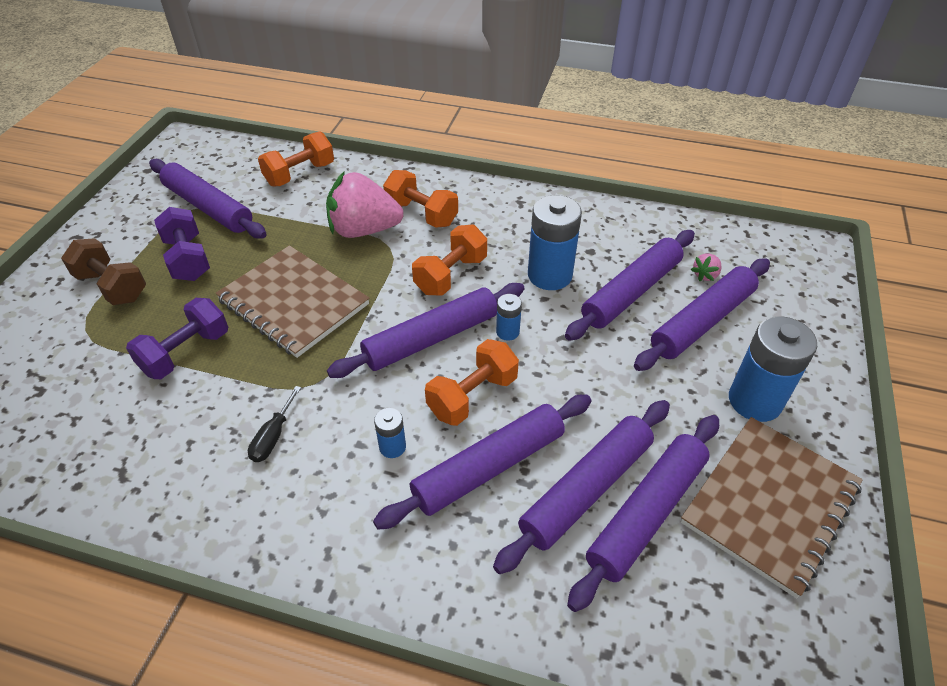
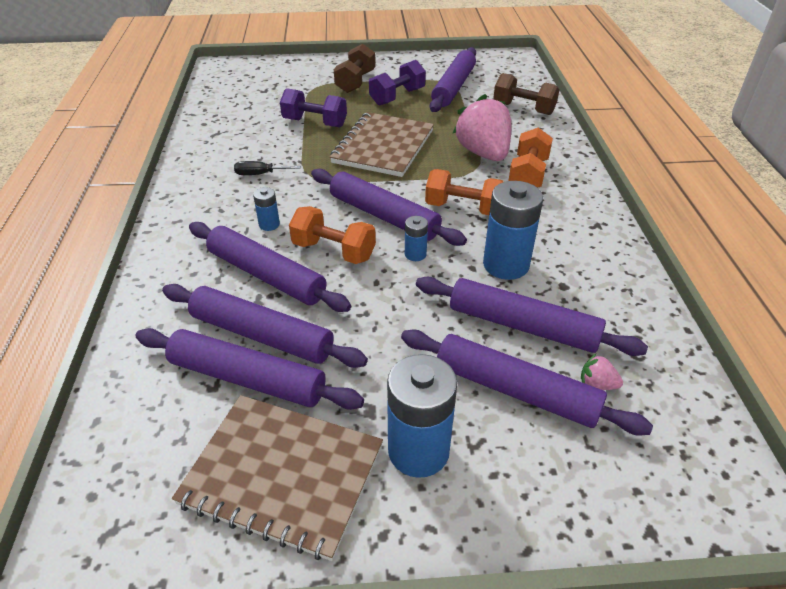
camera: 70 degrees right, 5 degrees down
(300, 174) = (523, 109): orange dumbbell -> brown dumbbell

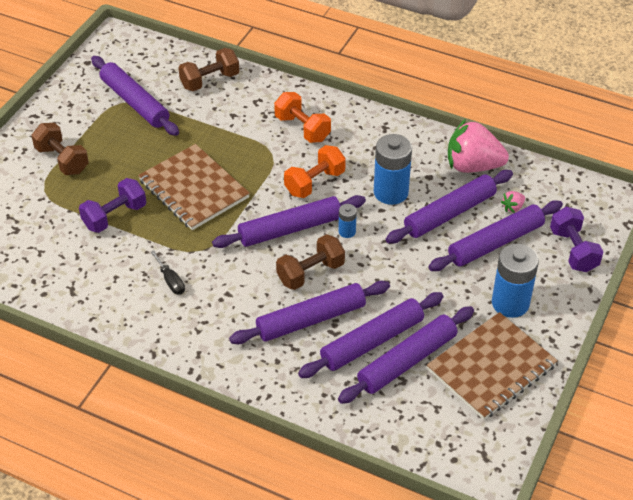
camera: 60 degrees left, 5 degrees up
(260, 174) = (171, 281): black screwdriver -> black screwdriver turned 60 degrees counterclockwise
(269, 224) = (249, 298): blue battery -> none
(334, 251) = (310, 273): orange dumbbell -> brown dumbbell
(397, 97) = (118, 145): purple dumbbell -> purple dumbbell (573, 250)
(483, 153) = (254, 137): pink strawberry -> pink strawberry (472, 166)

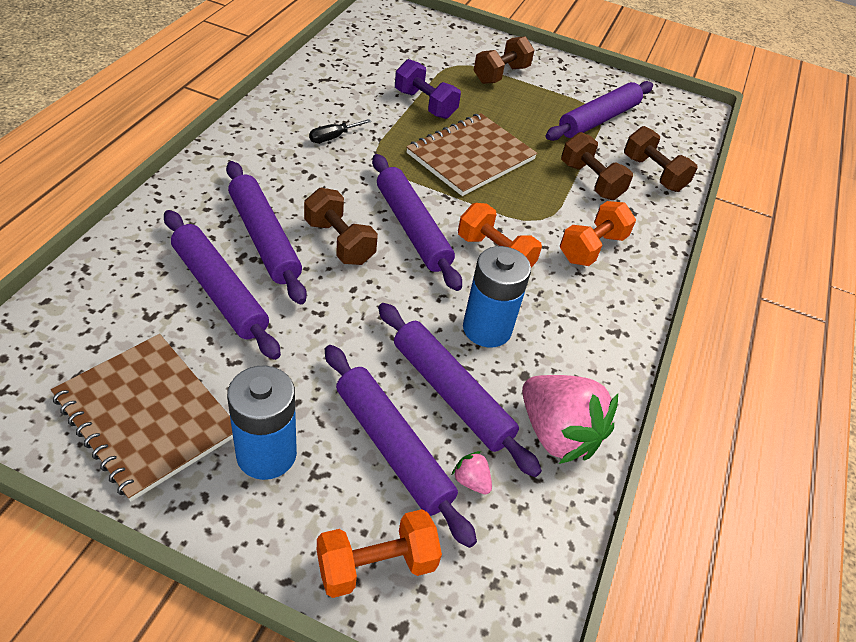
camera: 80 degrees right, 0 degrees up
(222, 119) = (590, 181): none -> brown dumbbell
(347, 231) = (410, 279): blue battery -> none
(407, 361) = (180, 322): purple rolling pin -> none
(472, 166) = (557, 433): pink strawberry -> pink strawberry turned 135 degrees clockwise
(573, 250) = (376, 565): purple dumbbell -> orange dumbbell

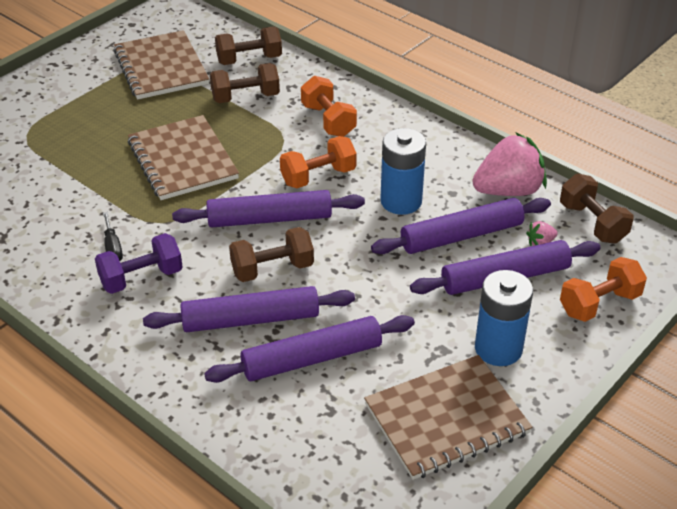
camera: 65 degrees left, 5 degrees down
(376, 565) = (599, 304): orange dumbbell -> orange dumbbell turned 60 degrees clockwise
(425, 104) = (86, 172): purple dumbbell -> purple dumbbell (141, 278)
(500, 74) = (59, 109): brown dumbbell -> brown dumbbell (592, 223)
(598, 119) = (161, 67): purple rolling pin -> brown notebook

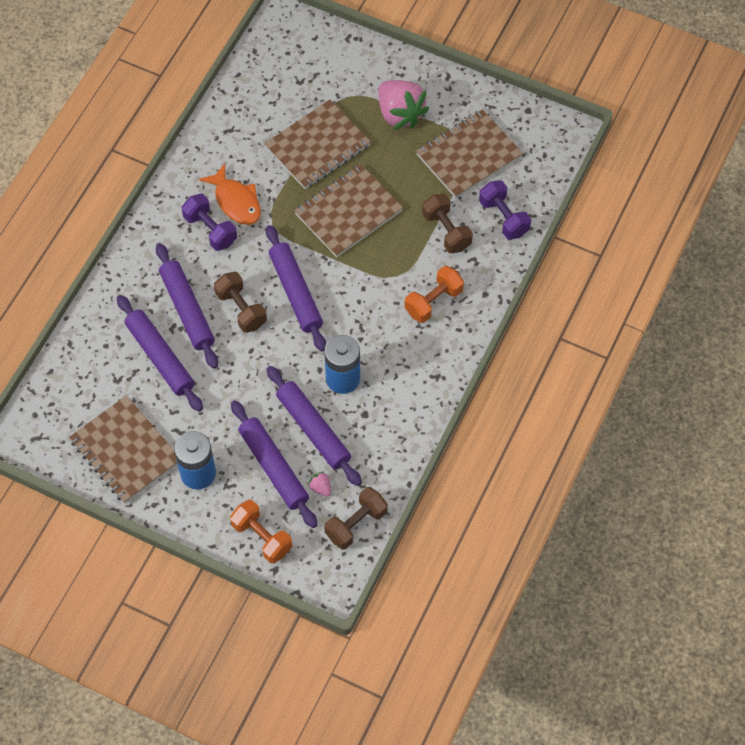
camera: 75 degrees right, 20 degrees up
(78, 168) = (317, 146): none -> brown notebook
(113, 248) = (236, 201): black screwdriver -> orange fish
(249, 60) = (503, 218): brown dumbbell -> purple dumbbell
(318, 176) = (356, 312): orange dumbbell -> none
(508, 190) = (380, 455): pink strawberry -> pink strawberry (400, 114)

